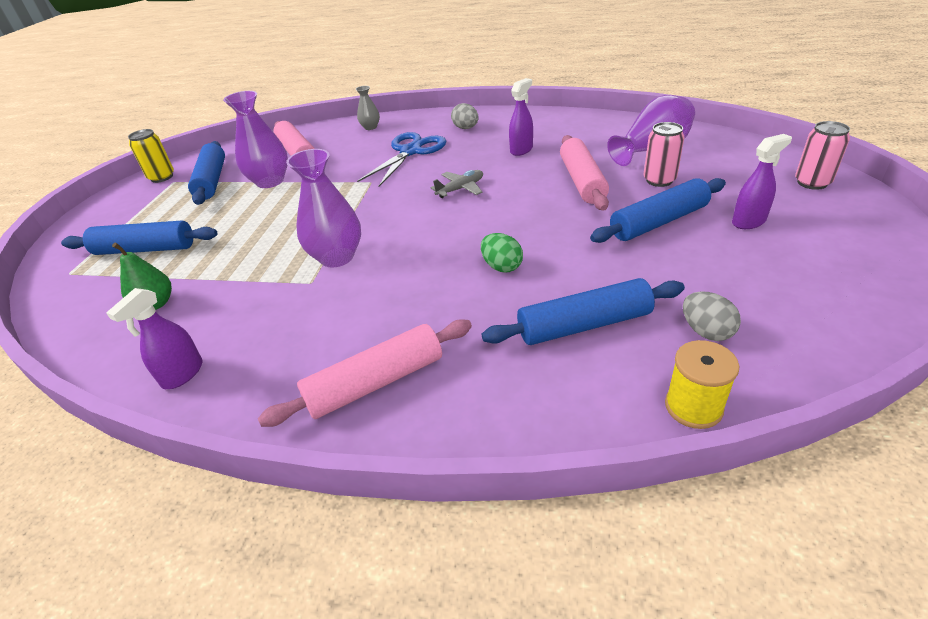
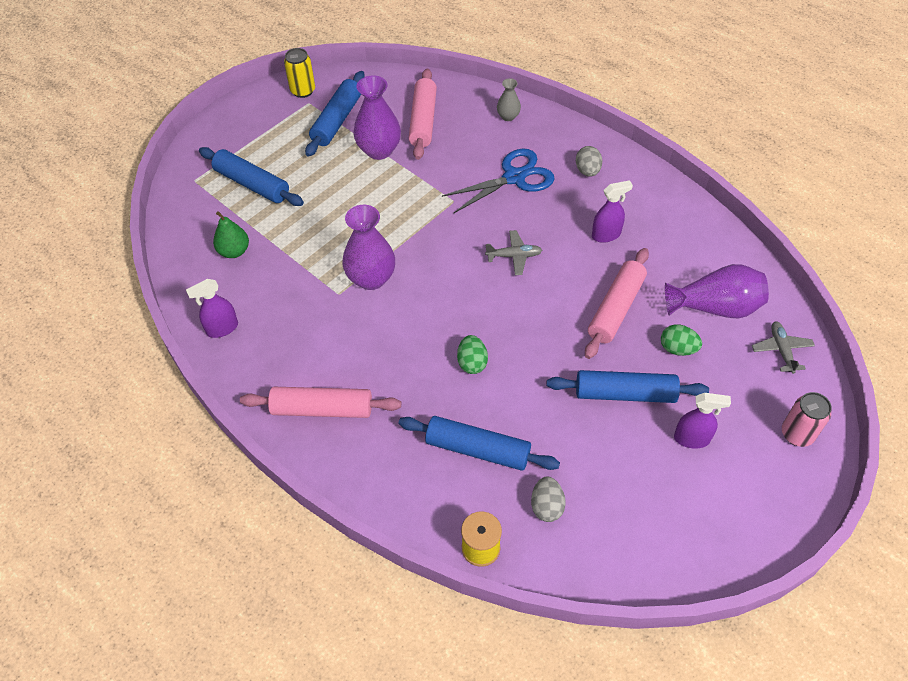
camera: 30 degrees right, 15 degrees up
(659, 180) = (677, 349): pink can -> green egg
(729, 149) = (781, 350): none -> grey plane

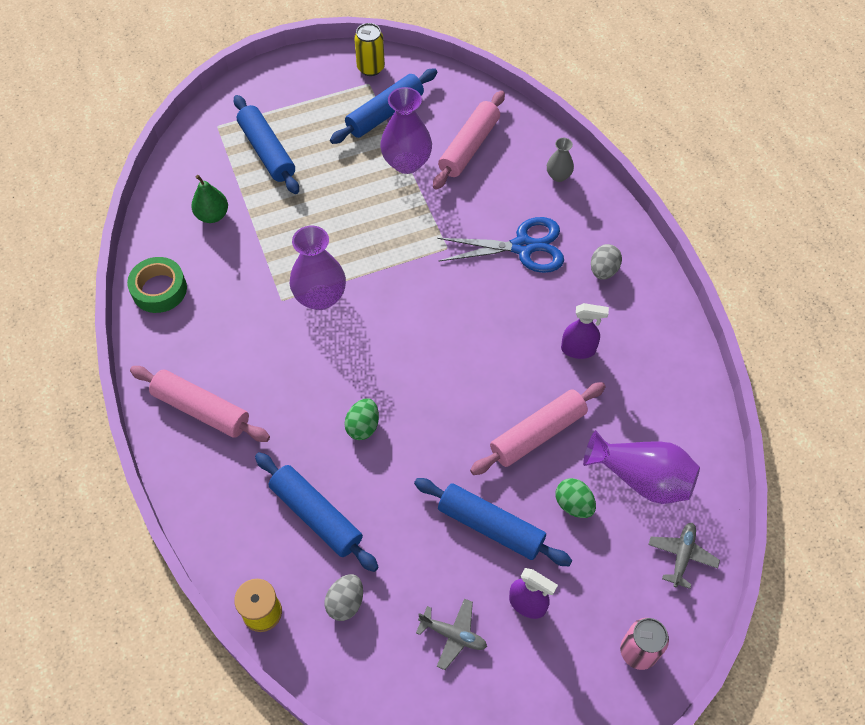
camera: 25 degrees right, 5 degrees up
(222, 328) = (159, 289): purple spray bottle -> green tape
(514, 256) = (470, 333): grey plane -> grey plane (453, 635)

